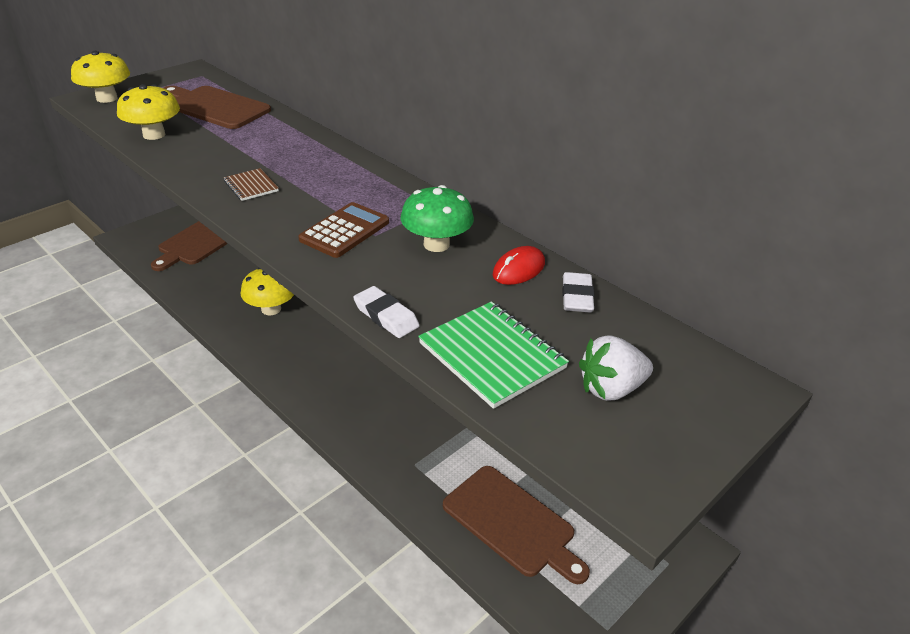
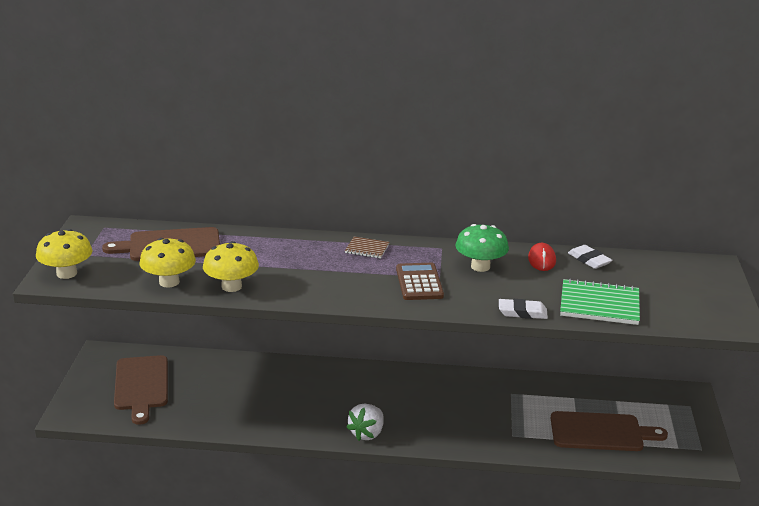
camera: 40 degrees left, 10 degrees down
(251, 186) = (311, 284): brown notebook -> brown notebook (367, 249)
(271, 309) = (281, 402): yellow mushroom -> yellow mushroom (231, 286)
(611, 389) = (667, 292): white strawberry -> white strawberry (367, 433)

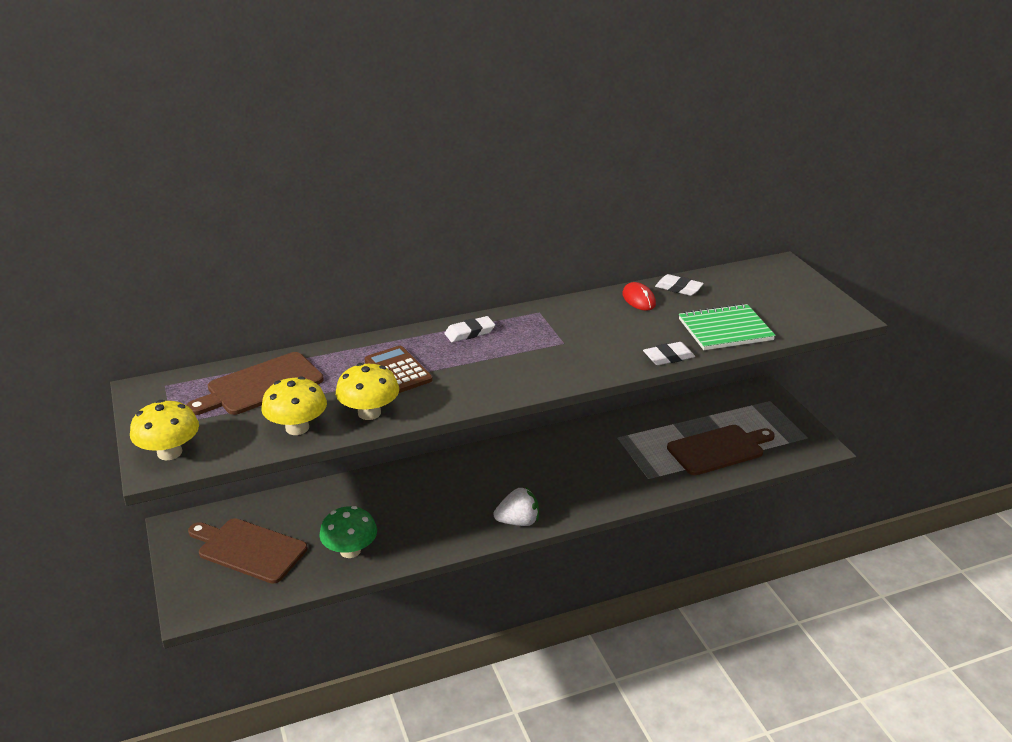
camera: 25 degrees left, 5 degrees up
(141, 386) = (249, 549): brown cutting board -> brown cutting board turned 150 degrees clockwise
(367, 249) = (470, 333): brown notebook -> white eraser
(367, 433) = (518, 521): white strawberry -> white strawberry turned 105 degrees counterclockwise
(419, 282) = (550, 354): brown calculator -> brown calculator (398, 371)
(480, 266) = (591, 321): green mushroom -> green mushroom (350, 550)

